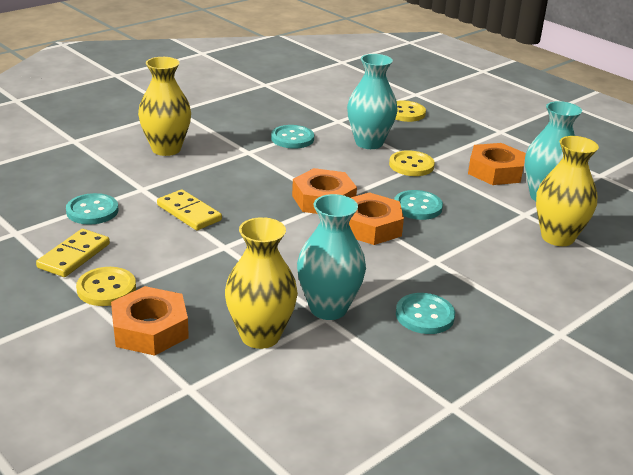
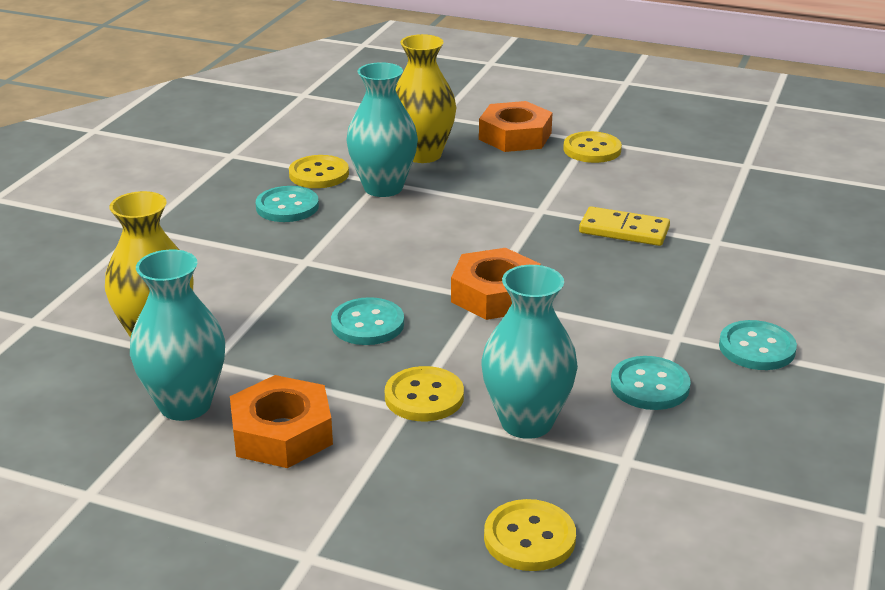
camera: 155 degrees right, 0 degrees up
(74, 256) = (661, 163): yellow domino -> none
(92, 211) = (719, 202): turquoise button -> turquoise button (756, 348)
(166, 149) = (781, 302): yellow vase -> none
(370, 226) = (407, 278): orange nut -> none
(375, 345) = (319, 174): none -> yellow button

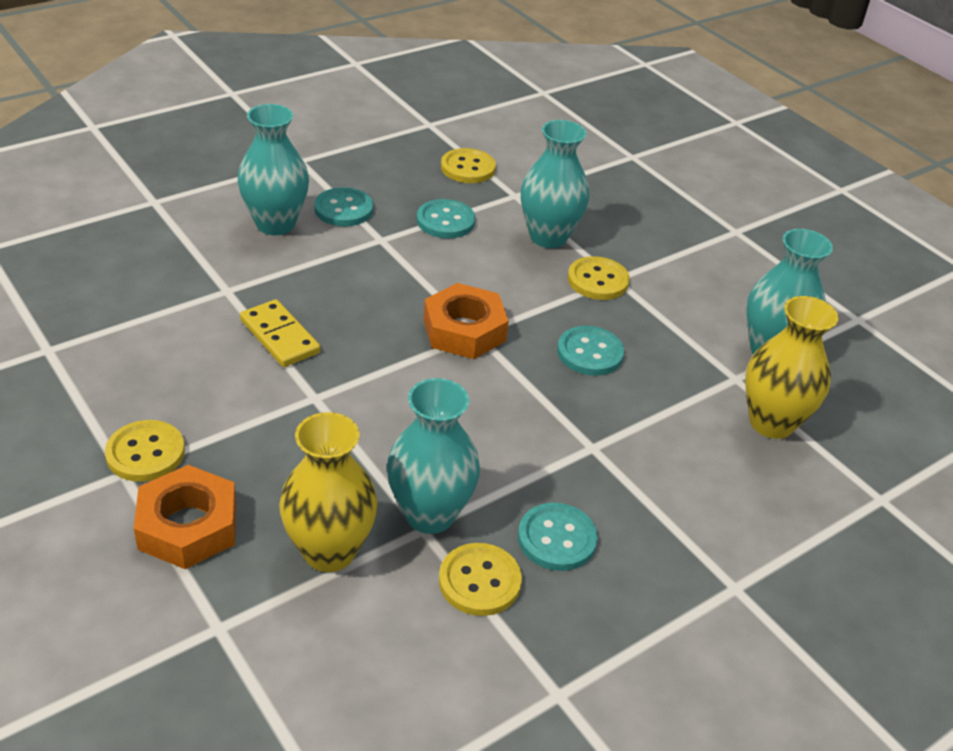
camera: 150 degrees left, 10 degrees up
(282, 433) = (712, 300): orange nut -> none
(529, 538) = (610, 188): yellow button -> yellow button (468, 168)
(782, 305) = (275, 224): none -> turquoise vase

